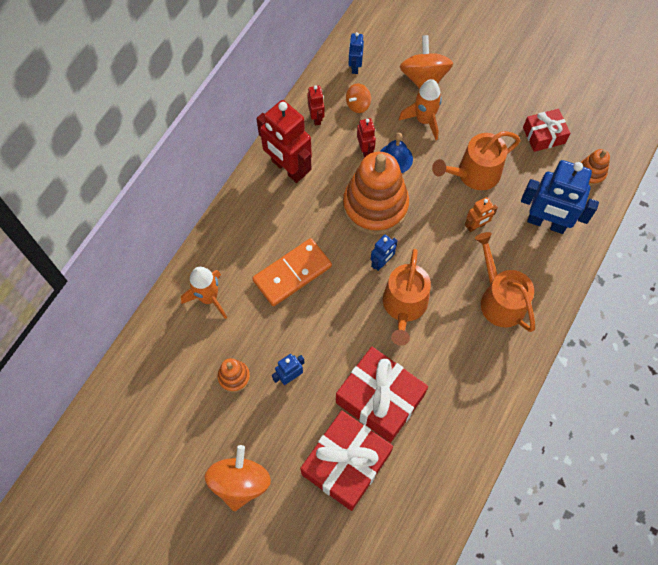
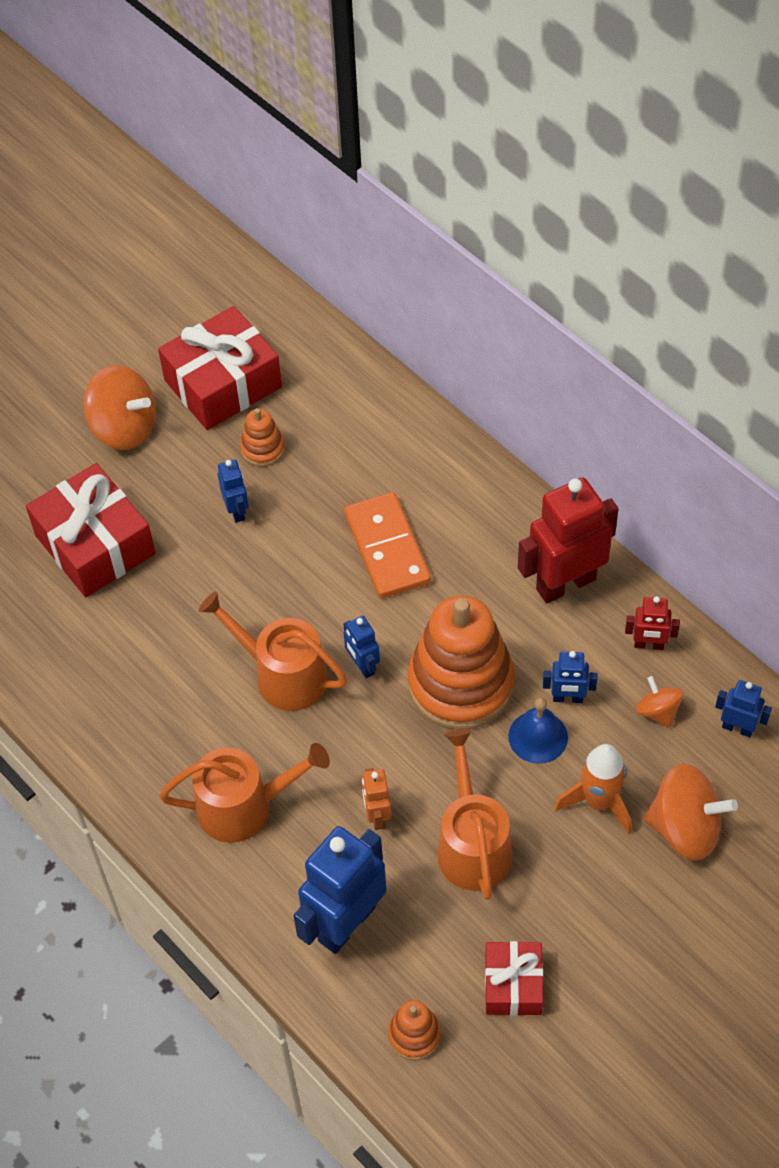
camera: 110 degrees right, 10 degrees down
(209, 298) = (386, 443): orange rocket -> none
(365, 149) = (568, 698): red robot -> blue robot
(380, 399) = (162, 606): red gift -> red gift (223, 383)

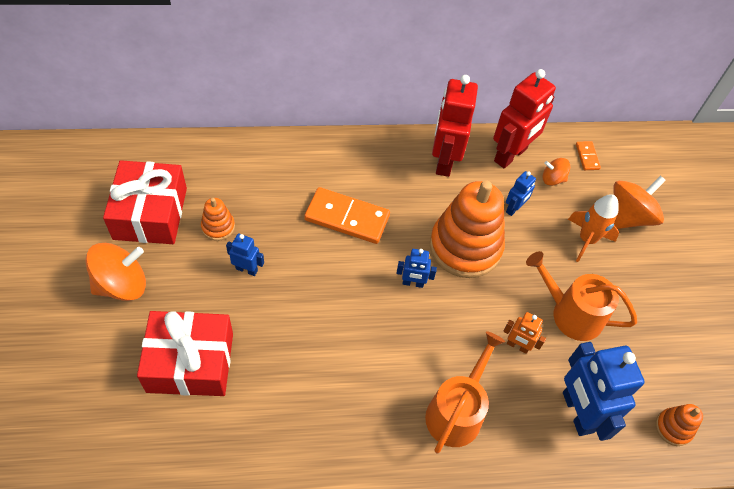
camera: 60 degrees left, 0 degrees up
(283, 675) = (383, 326): orange watering can -> none
(513, 984) = (671, 356): red gift -> none
(538, 737) = (527, 237): blue bell -> none
(649, 645) = (510, 155): red robot -> red robot, size x2.05
(737, 728) = (587, 157): blue robot -> orange domino

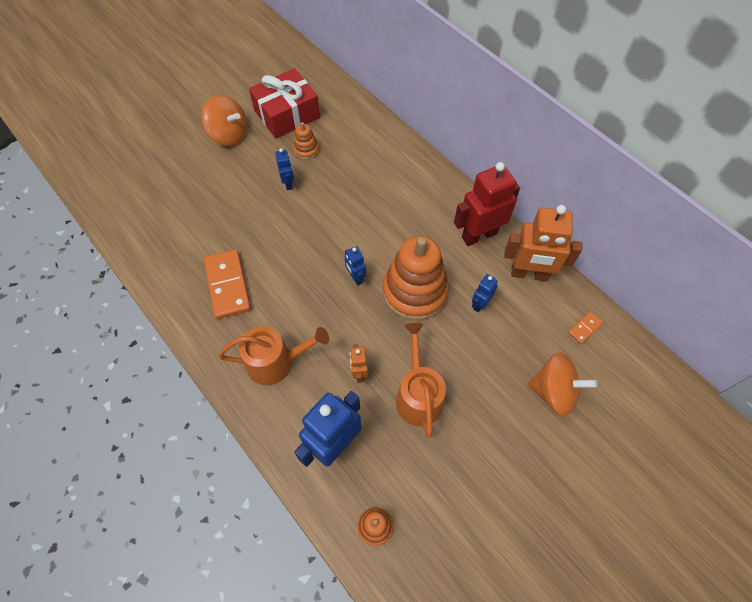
camera: 60 degrees right, 5 degrees up
(190, 362) = (204, 198): red gift -> none
(347, 217) = (374, 209): orange domino -> orange domino (228, 285)
(510, 155) = (529, 274): red robot -> orange robot
(514, 208) = (480, 304): blue robot -> blue robot turned 120 degrees clockwise
(552, 179) = (535, 315): orange spinning top -> none
(587, 240) = (499, 371): orange rocket -> none

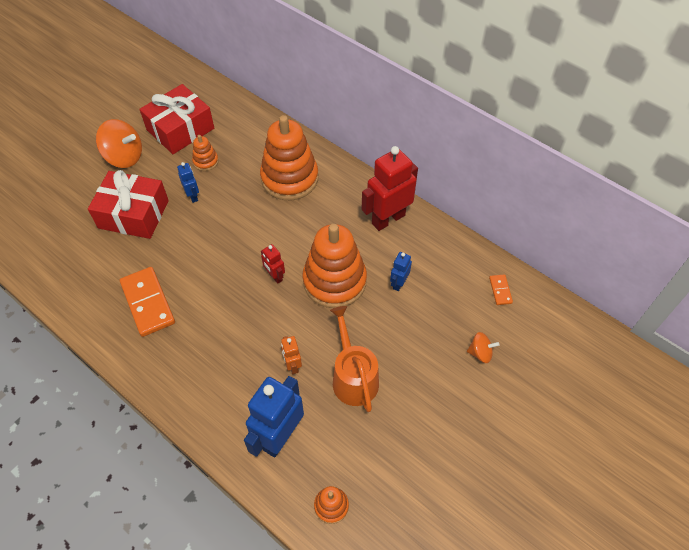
camera: 10 degrees left, 5 degrees down
(228, 193) = (133, 214): none -> red gift
(276, 362) = (209, 368): orange watering can -> none
(356, 277) = (275, 276): blue robot -> red robot
(386, 179) = (289, 178): none -> orange stacking toy
(529, 274) = (441, 248): orange robot -> none
(553, 391) = (480, 353): orange spinning top -> orange spinning top, size x0.54
(584, 328) = (500, 290): orange domino -> orange domino turned 45 degrees counterclockwise

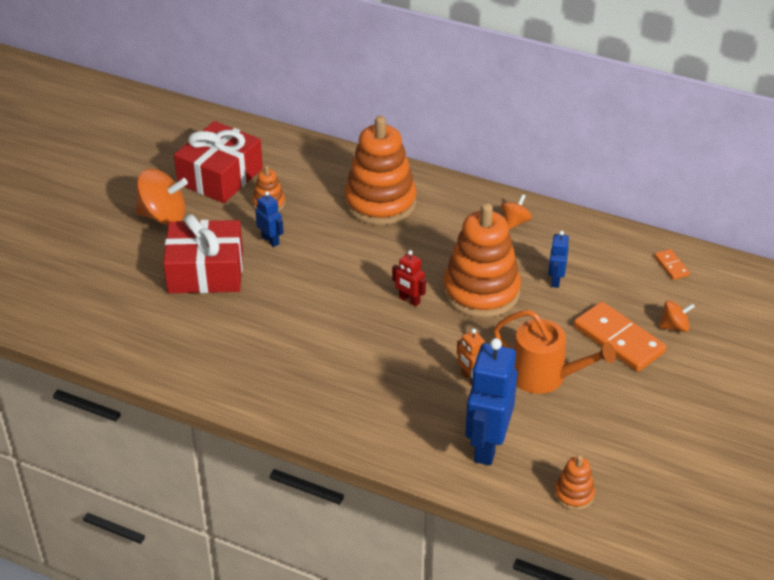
camera: 15 degrees left, 15 degrees down
(148, 303) = (269, 354): orange domino -> orange domino (618, 339)
(353, 377) = (544, 376): orange watering can -> orange watering can turned 150 degrees clockwise
(388, 219) = (515, 222): red robot -> orange spinning top

